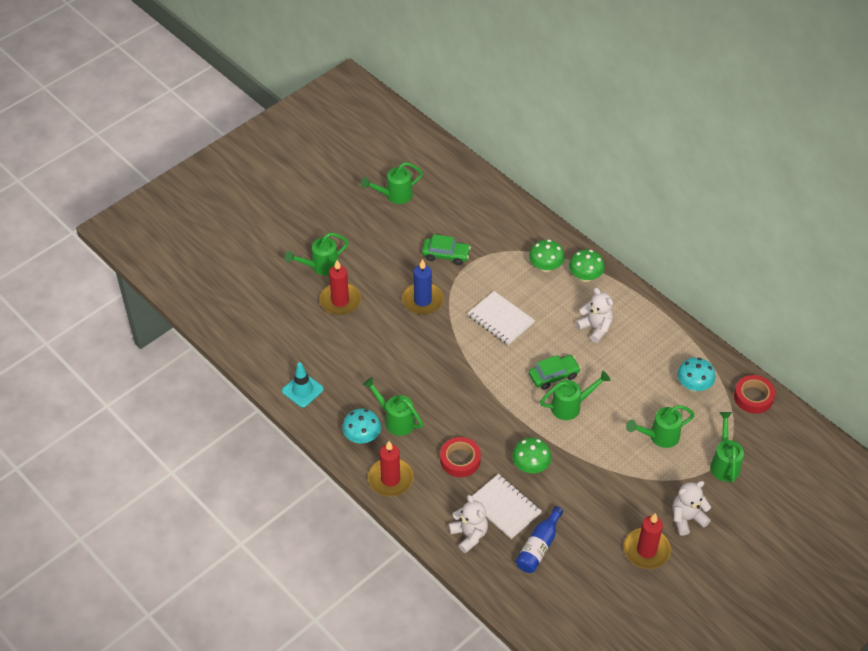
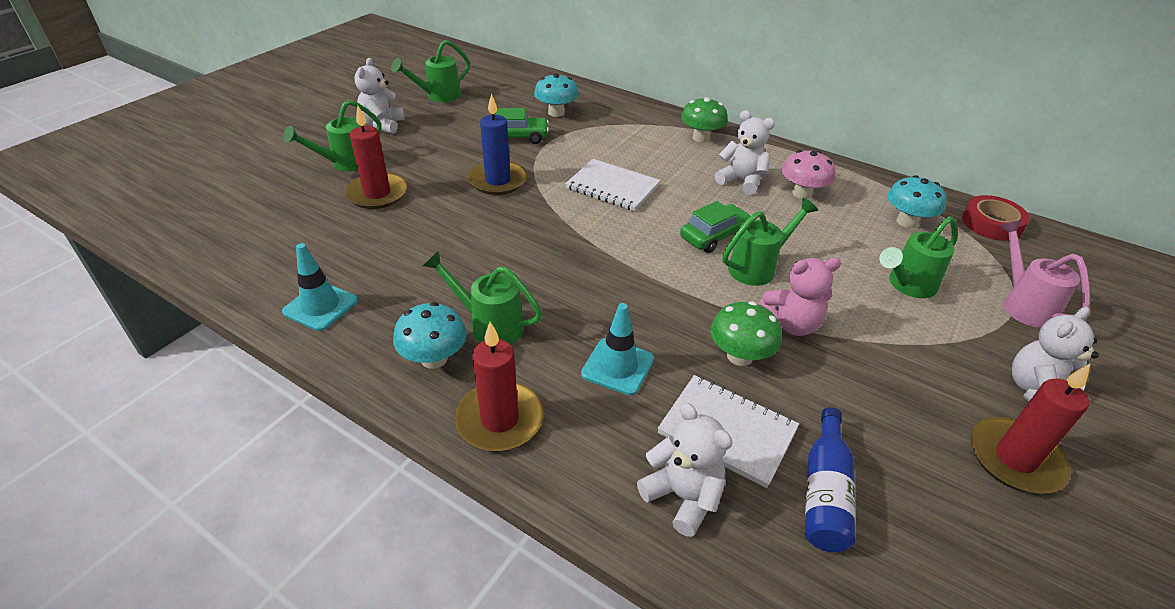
camera: 15 degrees left, 10 degrees down
(349, 226) = (382, 125): none -> white teddy bear
(460, 460) = (617, 366): red tape -> turquoise traffic cone
(482, 230) = (556, 113): none -> turquoise mushroom
(545, 267) = (648, 134): green mushroom -> none
(571, 451) = (791, 324): none -> pink teddy bear
(633, 347) = (802, 193): none -> pink mushroom
(724, 463) = (1022, 304): green watering can -> pink watering can

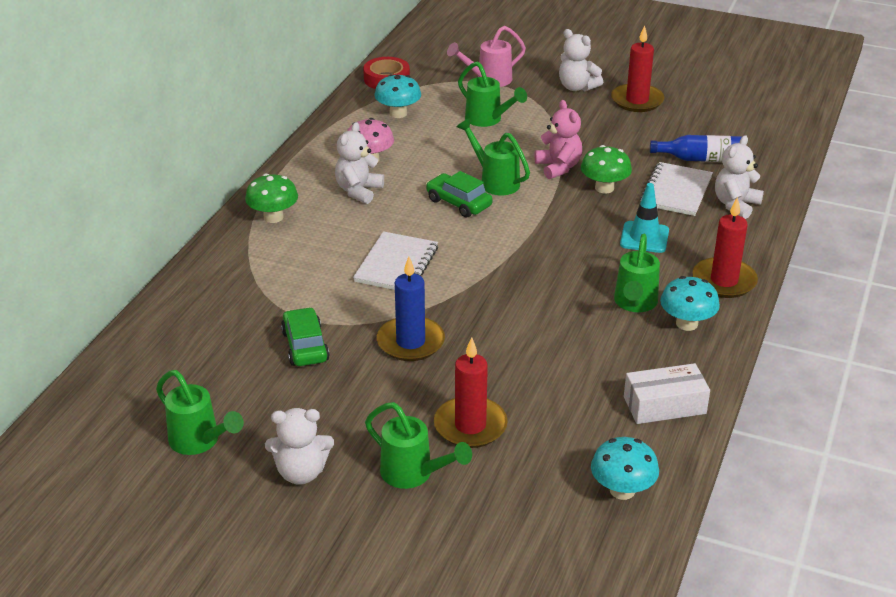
camera: 100 degrees left, 5 degrees down
(320, 306) = (664, 405): turquoise traffic cone -> white box
(556, 113) = (232, 325): turquoise mushroom -> turquoise mushroom (622, 490)

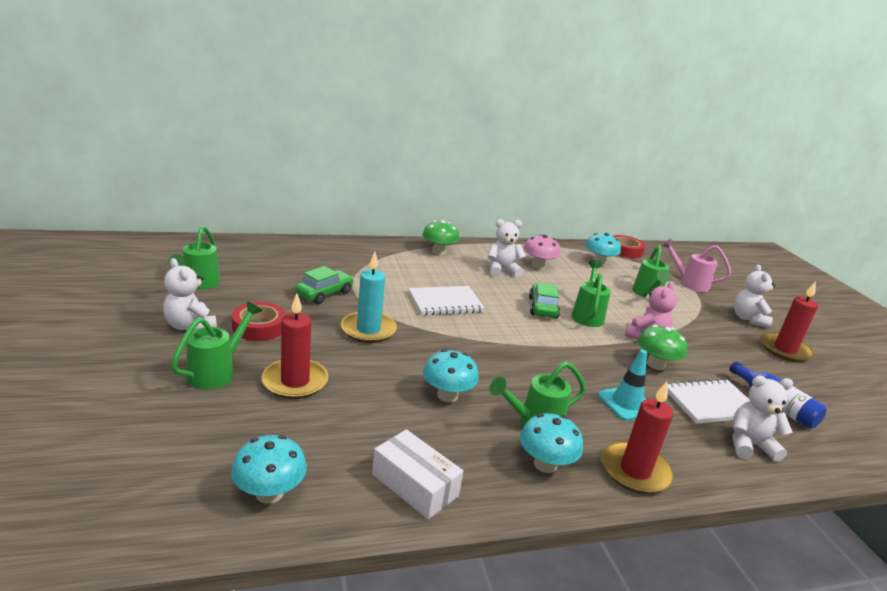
camera: 50 degrees right, 10 degrees down
(344, 420) = (259, 327): none -> red tape
(410, 342) = (368, 330): blue candle -> turquoise candle
(414, 474) = (217, 372): green watering can -> green watering can turned 150 degrees counterclockwise
(561, 336) = (447, 395): none -> turquoise mushroom

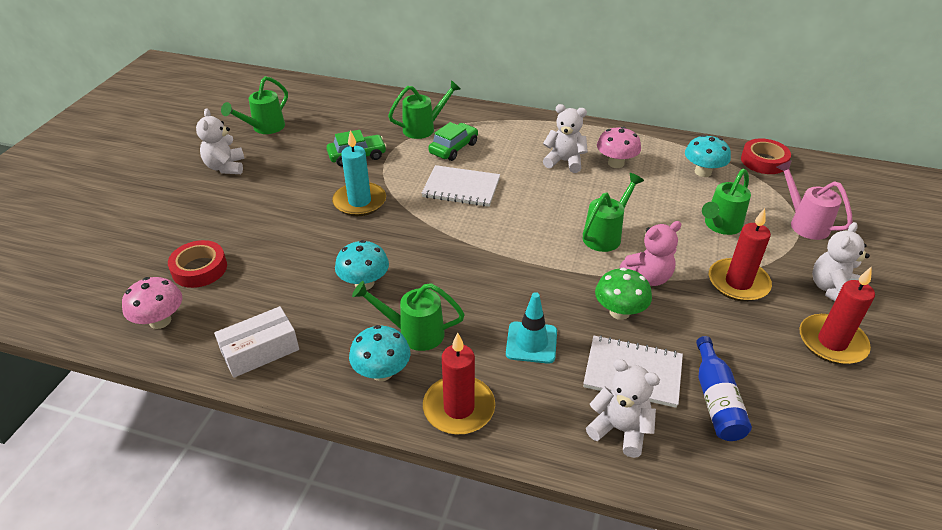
camera: 35 degrees right, 15 degrees up
(217, 372) = (210, 213): green watering can -> green watering can (424, 128)
(259, 327) = (274, 179): red tape -> red tape (199, 269)
(269, 493) = (160, 321): turquoise mushroom -> pink mushroom
(295, 382) = (256, 236): red candle -> red candle (738, 283)
(414, 485) = (260, 351): white box -> white box turned 75 degrees clockwise
(438, 252) = (516, 127): green mushroom -> none
(542, 307) = (561, 215): green car -> green car (453, 148)

